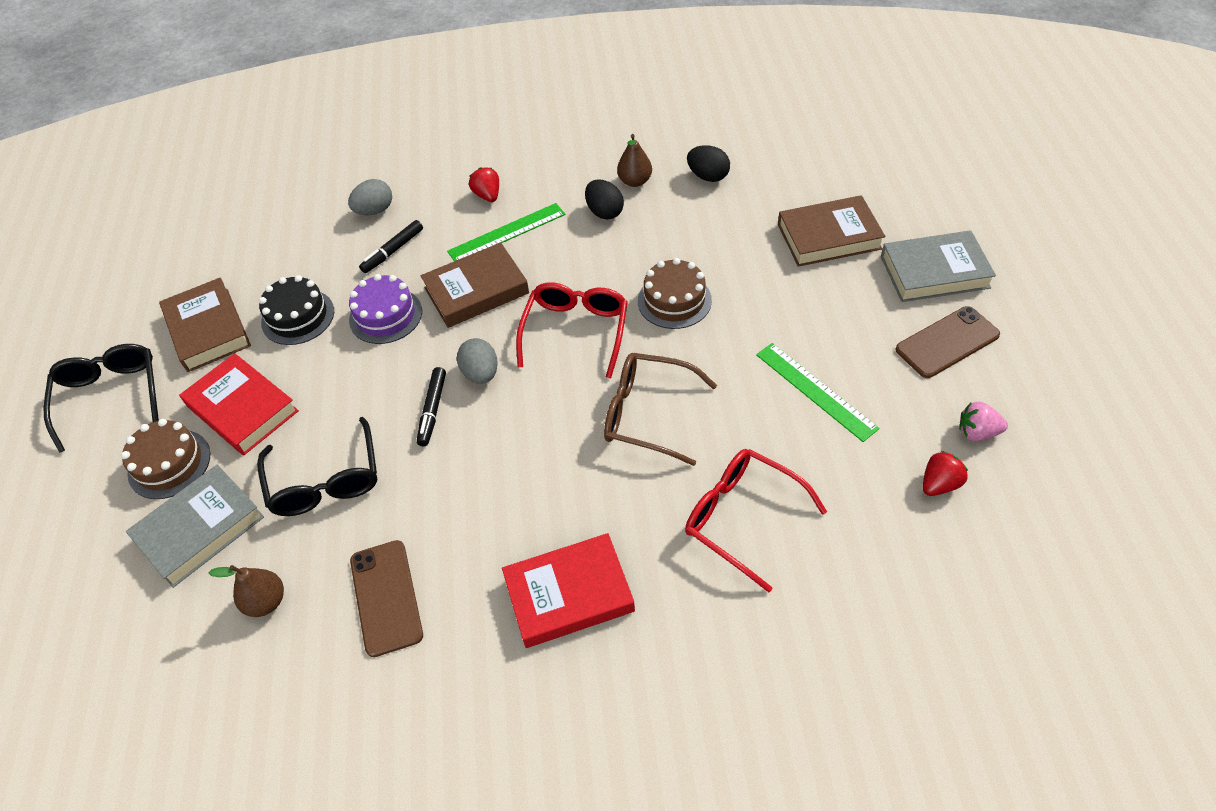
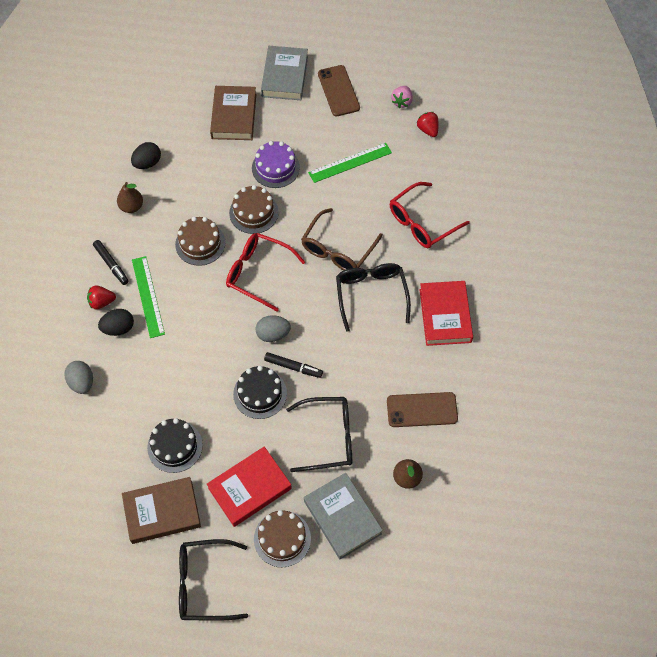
camera: 80 degrees left, 10 degrees up
(384, 383) = (260, 393): none -> black cake
(385, 315) = (197, 386): purple cake -> purple cake (275, 168)
(393, 251) = (133, 374): black marker -> black marker (111, 264)
(476, 290) = (197, 325): brown book -> none
(579, 477) = (371, 294): none -> black glasses
(602, 259) = (200, 243): none -> brown cake
(604, 212) = (154, 232): black egg -> black egg (118, 328)

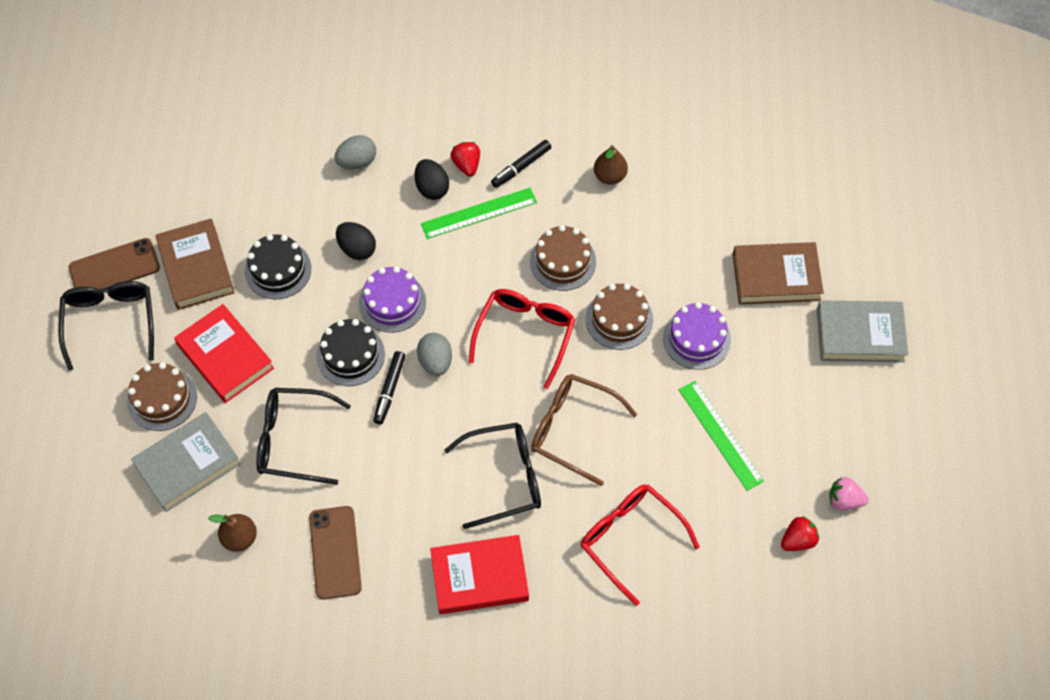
camera: 85 degrees right, 0 degrees up
(147, 163) = (680, 184): black egg -> black egg (357, 249)
(218, 362) = (392, 302): none -> purple cake
(328, 437) = (293, 440): black glasses -> black glasses turned 105 degrees clockwise
(338, 91) = (847, 409): brown phone -> brown phone (114, 268)

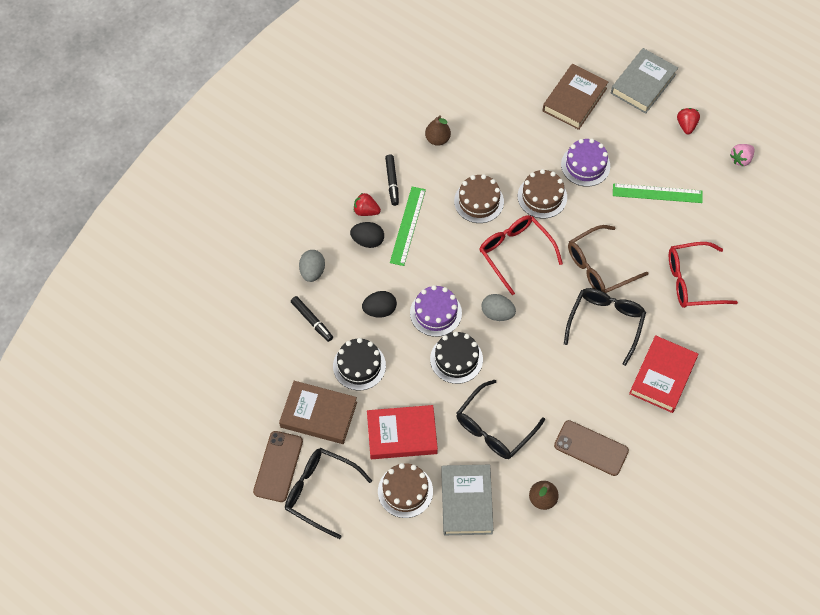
camera: 55 degrees left, 0 degrees up
(389, 390) = (498, 351): black marker -> black marker (312, 321)
(798, 540) = (750, 197): red strawberry -> red strawberry (686, 125)

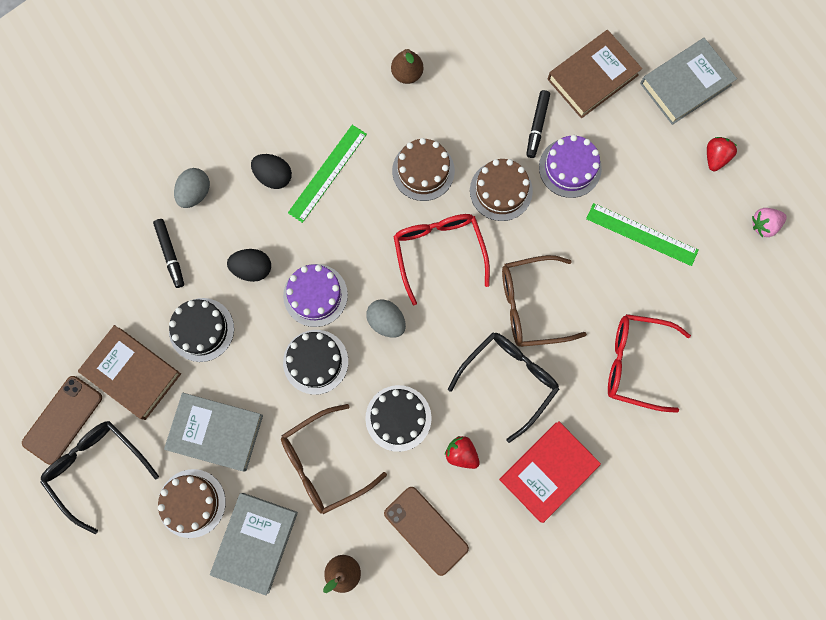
camera: 20 degrees right, 15 degrees up
(366, 211) = (287, 138): red strawberry -> red strawberry (461, 453)
(392, 182) = (331, 111): black marker -> black marker (537, 126)
(402, 434) = (216, 432): red book -> grey book
(494, 428) = (324, 463): black glasses -> brown glasses
(535, 377) = (398, 418): none -> black cake

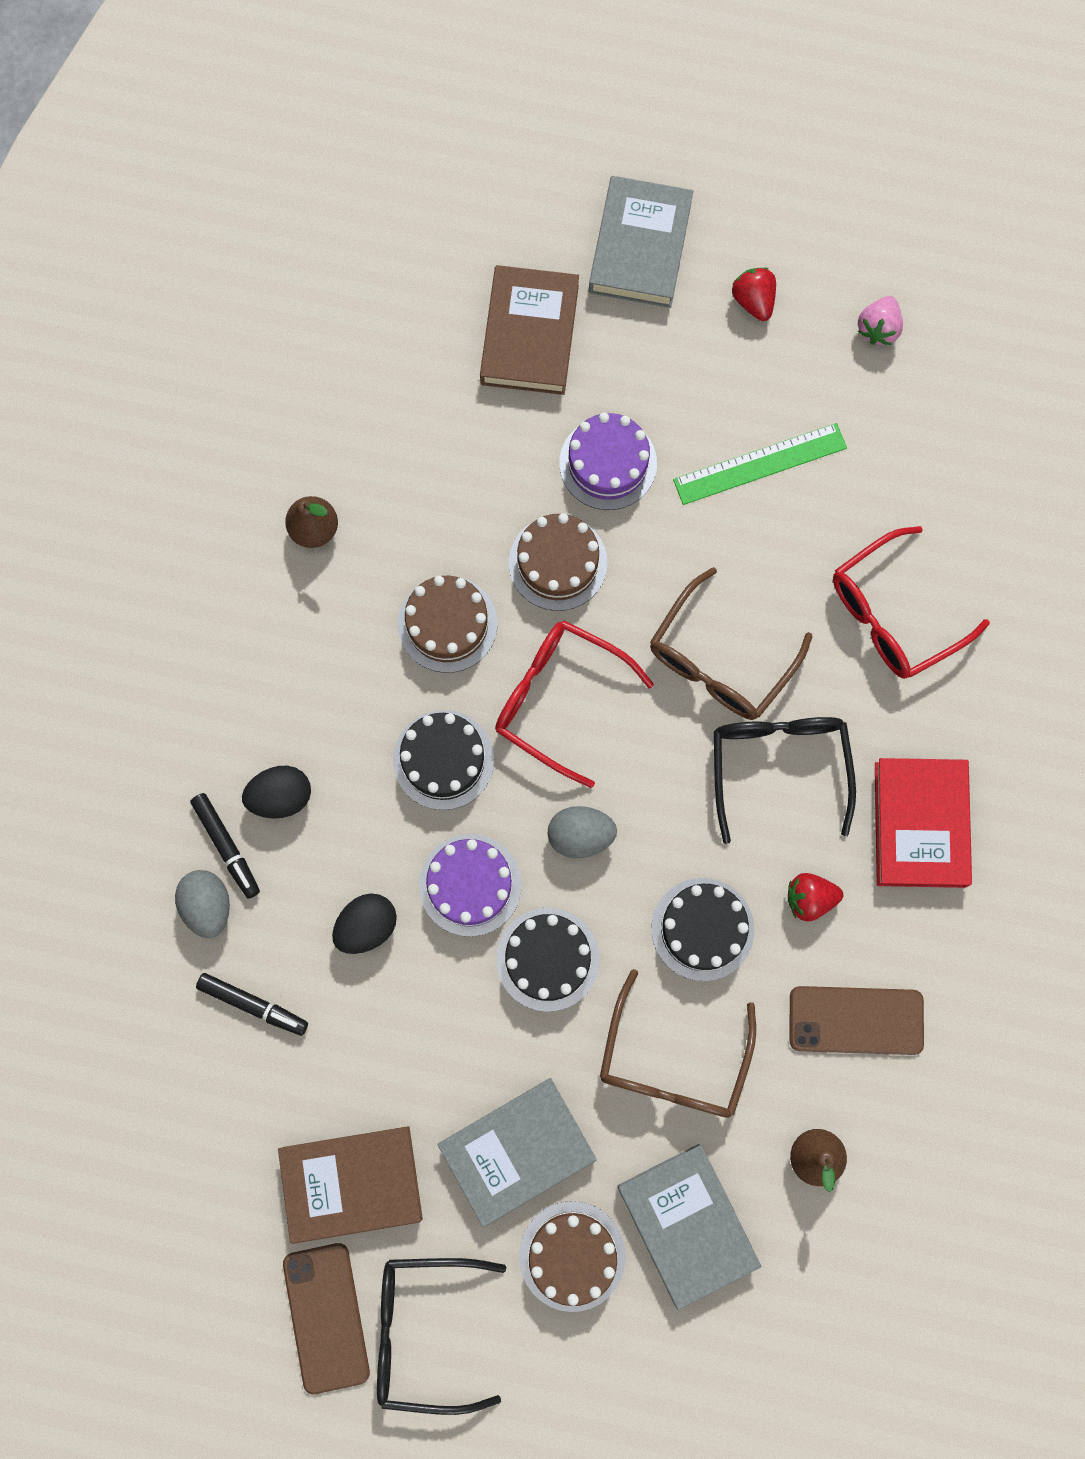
camera: 45 degrees left, 0 degrees up
(201, 329) = (380, 1053): black cake -> black cake (443, 760)
(327, 173) = (339, 732): green ruler -> none
(537, 126) = (524, 450): black marker -> black marker (226, 846)

